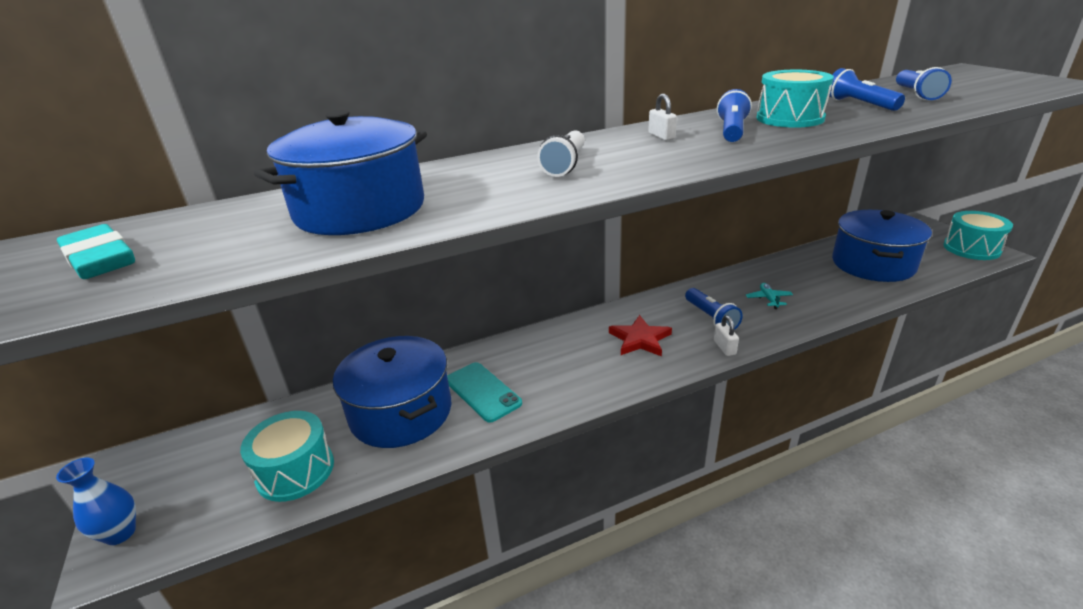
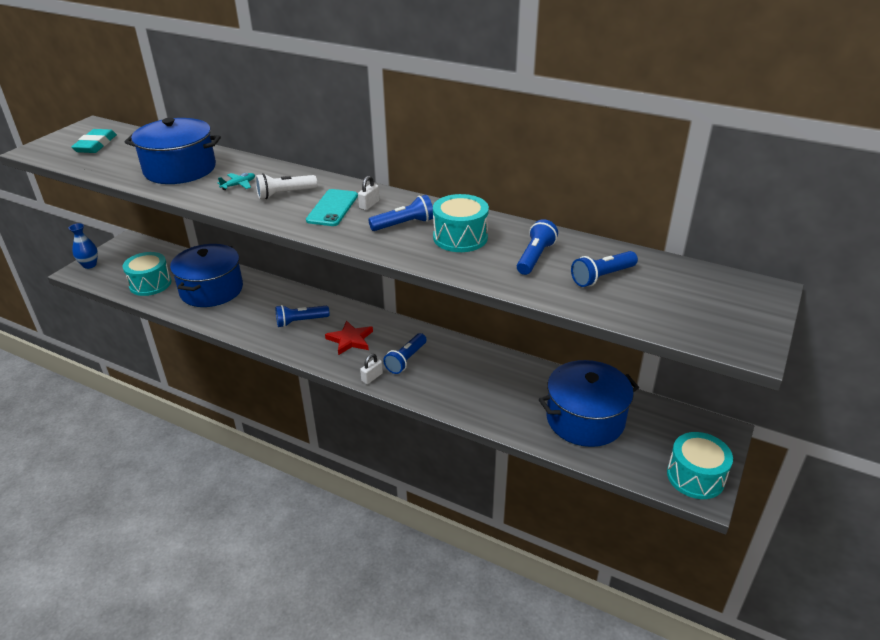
camera: 50 degrees right, 5 degrees up
(482, 392) = (248, 306): turquoise phone -> turquoise phone (332, 208)
(566, 361) = (301, 321): none -> blue flashlight
(768, 299) = (460, 378): turquoise plane -> turquoise plane (238, 185)

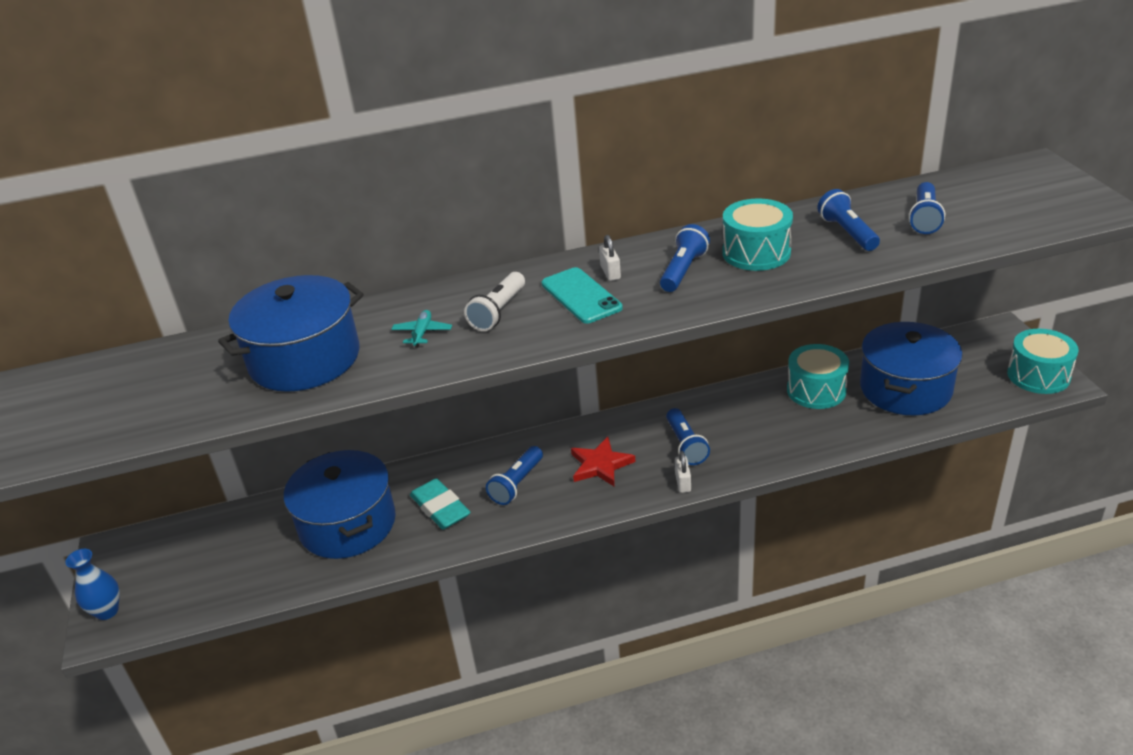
camera: 40 degrees left, 0 degrees up
(96, 145) = (102, 400): turquoise eraser -> turquoise eraser (440, 508)
(150, 284) = (248, 572): turquoise drum -> turquoise drum (816, 390)

